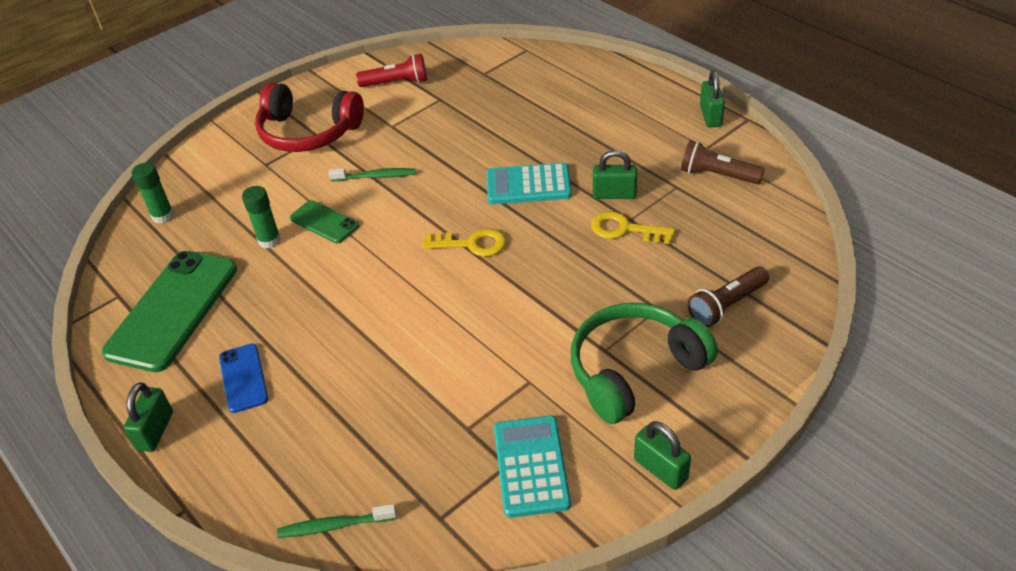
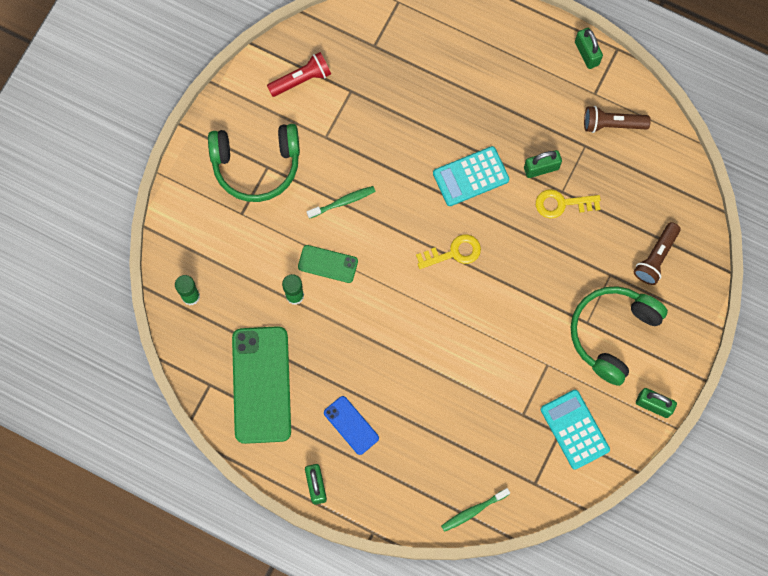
camera: 25 degrees left, 30 degrees up
(308, 132) = (256, 165): red headphones -> green headphones

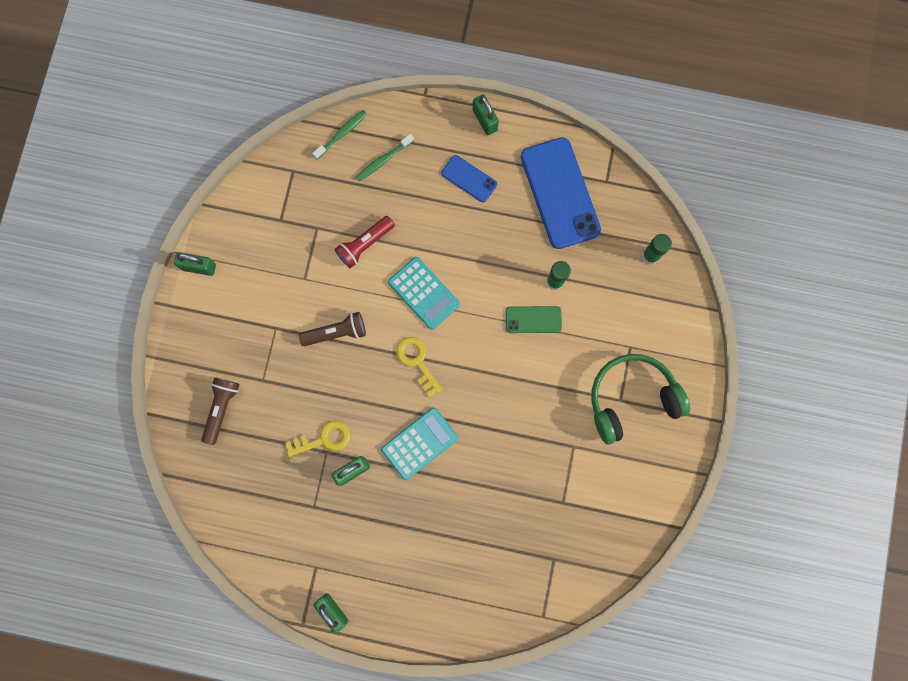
camera: 165 degrees right, 5 degrees up
(261, 385) = (559, 193): green phone -> blue phone
(301, 79) = (616, 501): red flashlight -> red flashlight (364, 244)
(343, 202) = (537, 384): green toothbrush -> green toothbrush (383, 160)
(453, 253) = (417, 362): yellow key -> yellow key turned 90 degrees clockwise
(574, 429) = (267, 227): turquoise calculator -> turquoise calculator (423, 293)
(612, 124) = (291, 538): brown flashlight -> brown flashlight (336, 333)
(612, 333) = (249, 323): green headphones -> none

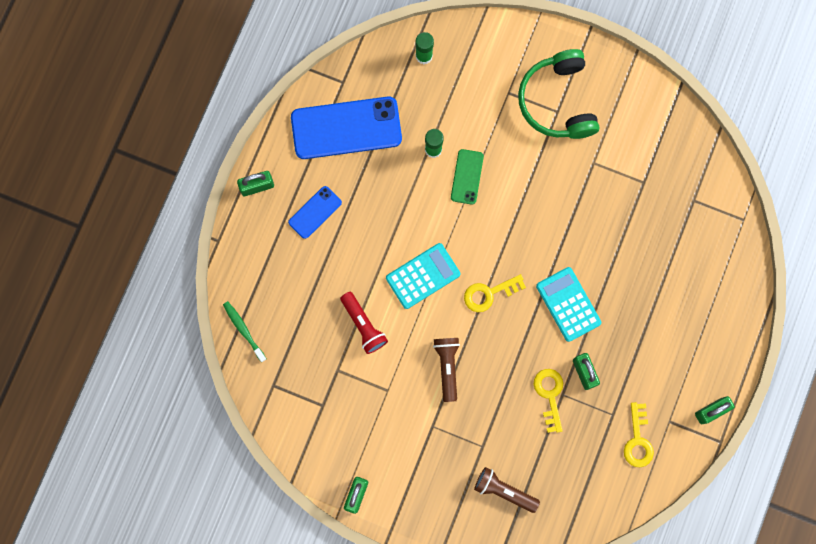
camera: 80 degrees left, 0 degrees up
(291, 537) = (638, 440): none -> yellow key
(383, 160) = (279, 293): green toothbrush -> none

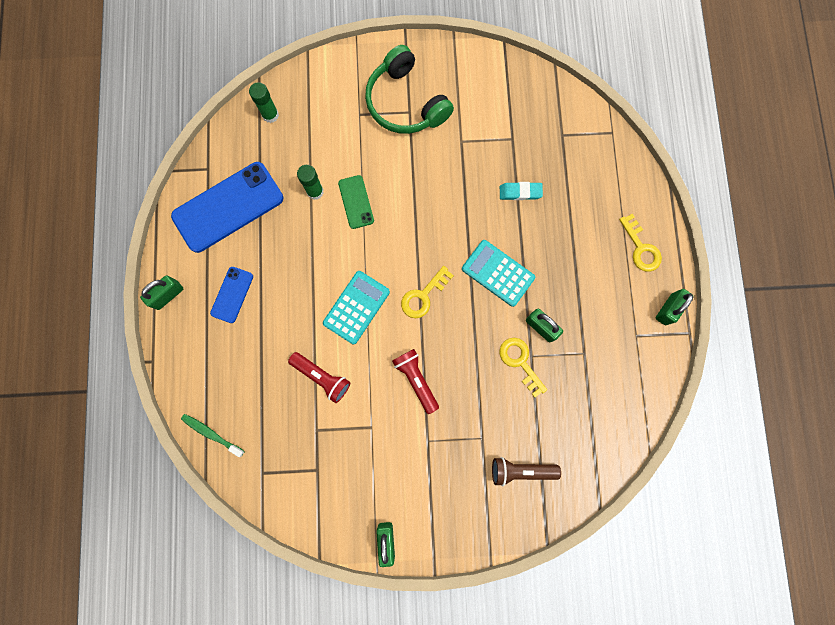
camera: 25 degrees left, 0 degrees up
(447, 367) = (416, 379): brown flashlight -> red flashlight
(626, 237) = (520, 192): none -> turquoise eraser
(638, 440) = (617, 365): yellow key -> yellow key (640, 248)

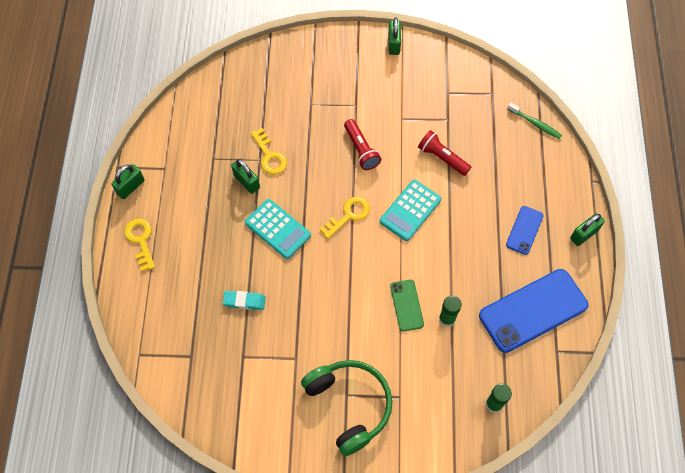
camera: 175 degrees left, 15 degrees down
(520, 470) = (282, 80): brown flashlight -> none

